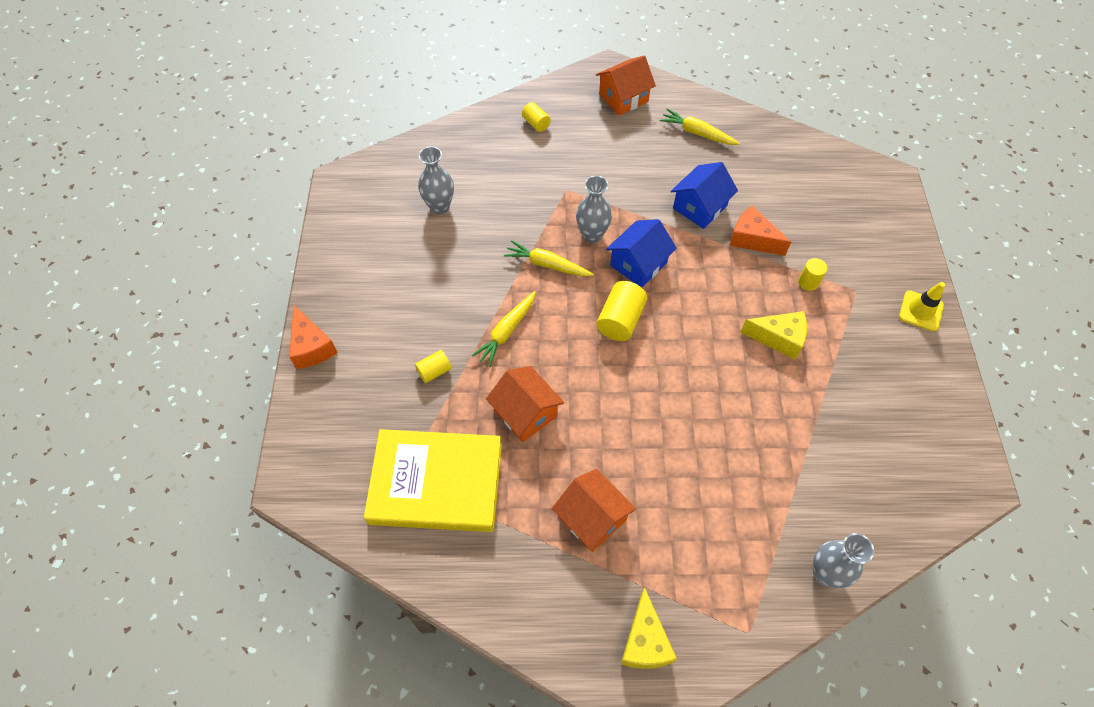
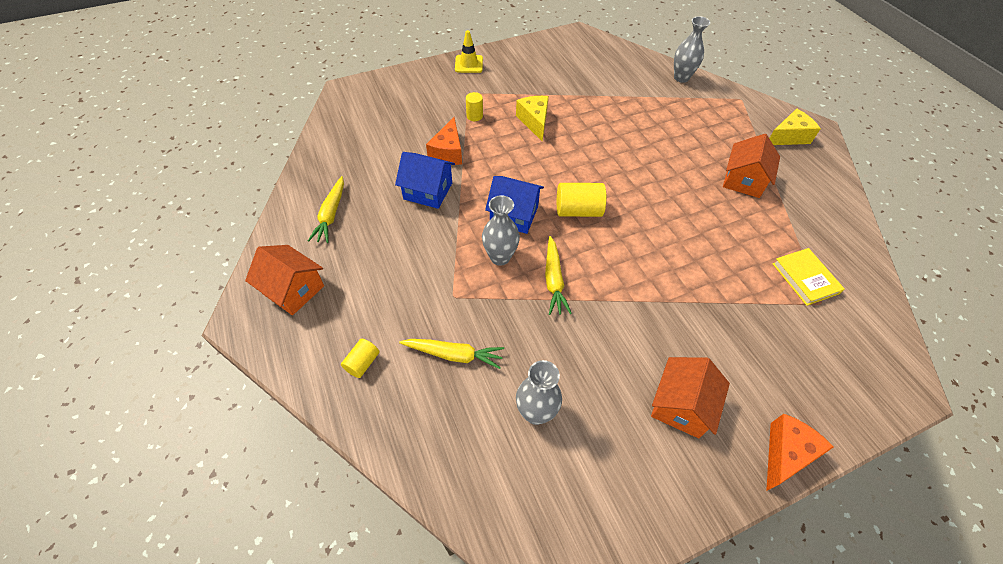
camera: 115 degrees left, 5 degrees down
(434, 371) = (721, 324): yellow cylinder -> none
(436, 483) = (805, 278): yellow book -> yellow book, size x0.50
(506, 331) = (643, 284): yellow carrot -> yellow carrot (454, 355)
(525, 413) = (703, 243): orange house -> orange house (681, 406)

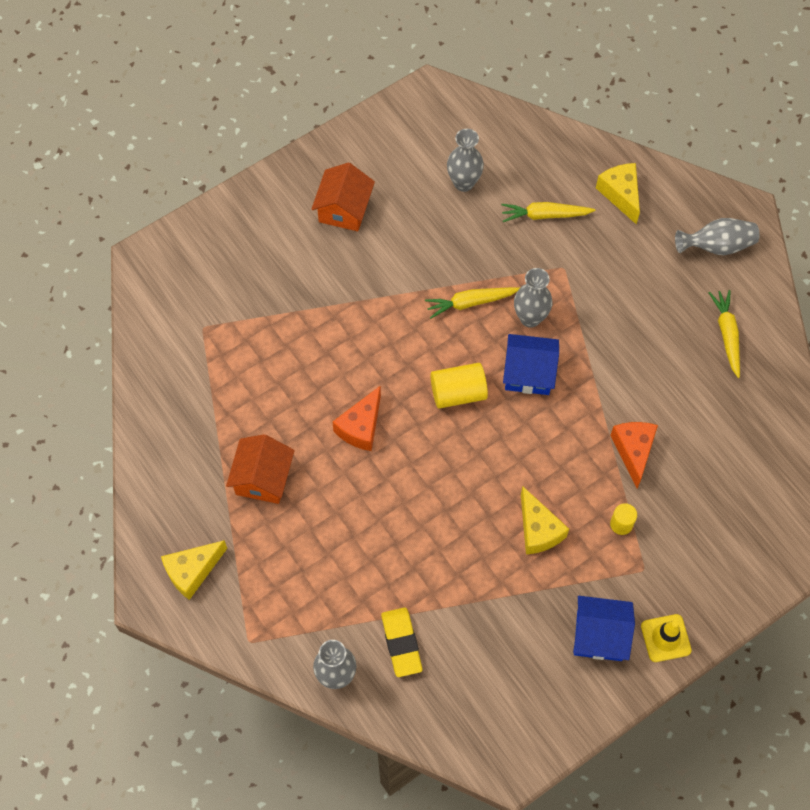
camera: 170 degrees right, 10 degrees up
(293, 290) = (717, 246): orange house -> grey vase
(362, 363) = (620, 194): yellow cylinder -> yellow cheese
(428, 191) = (635, 387): blue house -> blue house (599, 635)
(553, 280) = (470, 303): yellow carrot -> yellow carrot turned 90 degrees counterclockwise
(638, 85) = (401, 643): none -> yellow eraser
(785, 454) = (261, 189): orange cheese -> orange cheese (361, 427)
(805, 278) = (214, 353): yellow book -> none

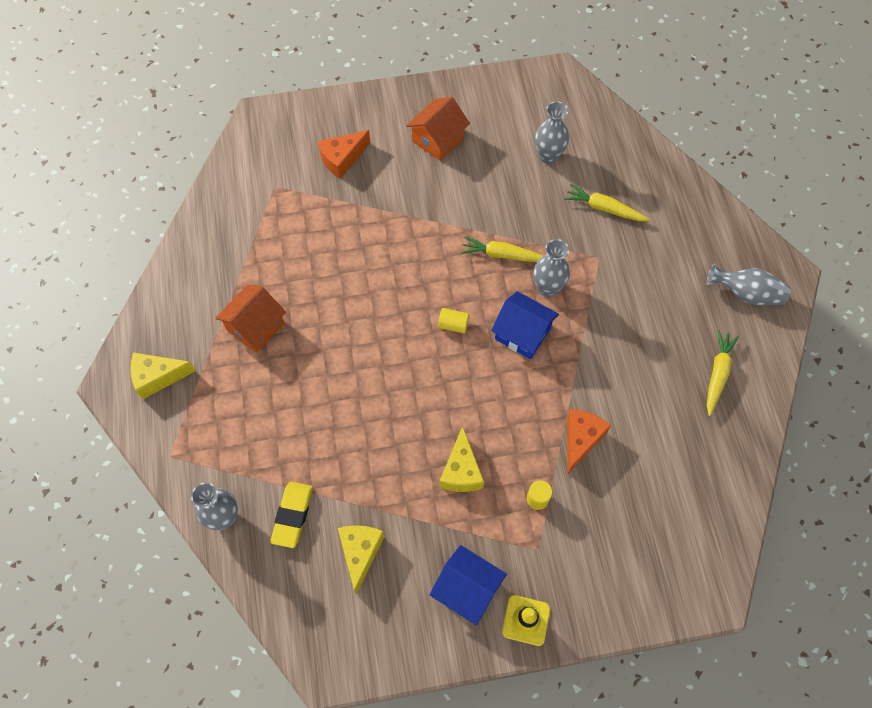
camera: 25 degrees right, 0 degrees up
(361, 427) = (357, 319): orange cheese -> orange cheese (342, 159)
(458, 393) = (453, 325): yellow cylinder -> yellow cylinder, size x0.59
(620, 194) = (680, 217): yellow cheese -> yellow cheese (360, 553)

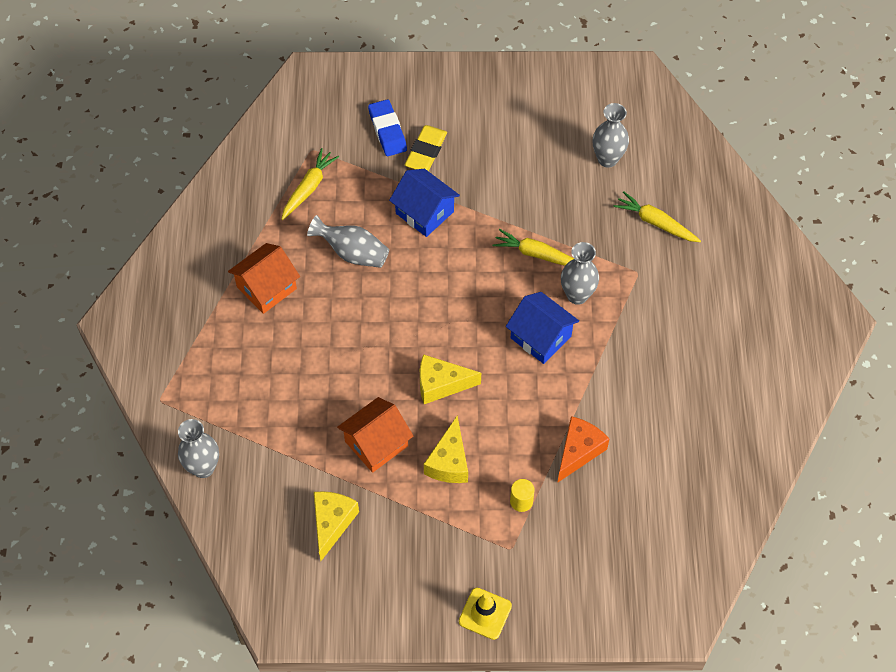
camera: 10 degrees right, 5 degrees down
(158, 377) = (160, 323): yellow cheese -> yellow cheese (441, 384)
(292, 515) = (271, 477): yellow eraser -> yellow eraser (426, 151)
(342, 159) = (387, 131): orange cheese -> blue eraser
(438, 139) = (493, 124): orange house -> orange house (376, 443)
(453, 325) = (470, 317): yellow cylinder -> none
(467, 589) = (432, 575): blue house -> blue house (424, 212)
(717, 374) = (737, 409): yellow carrot -> yellow carrot (309, 188)
(746, 294) = (787, 333): grey vase -> grey vase (352, 253)

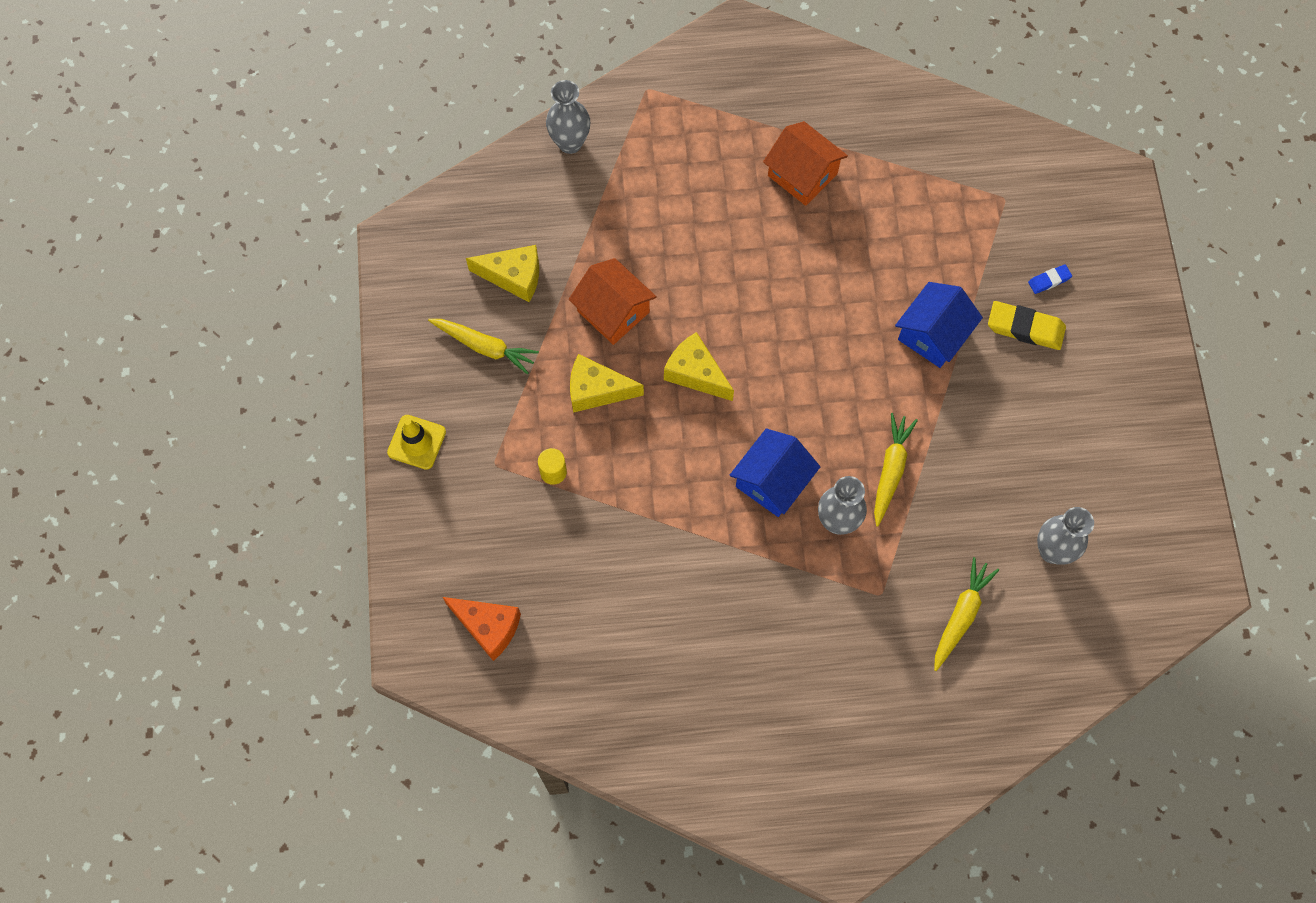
camera: 85 degrees right, 10 degrees up
(309, 188) = (948, 202): yellow carrot -> yellow carrot (484, 347)
(352, 253) = (862, 260): grey vase -> none
(387, 131) = (1049, 280): blue eraser -> blue eraser, size x0.54
(441, 384) = (695, 373): yellow cheese -> yellow cheese turned 45 degrees counterclockwise
(578, 451) = (622, 533): orange cheese -> orange cheese (488, 627)

